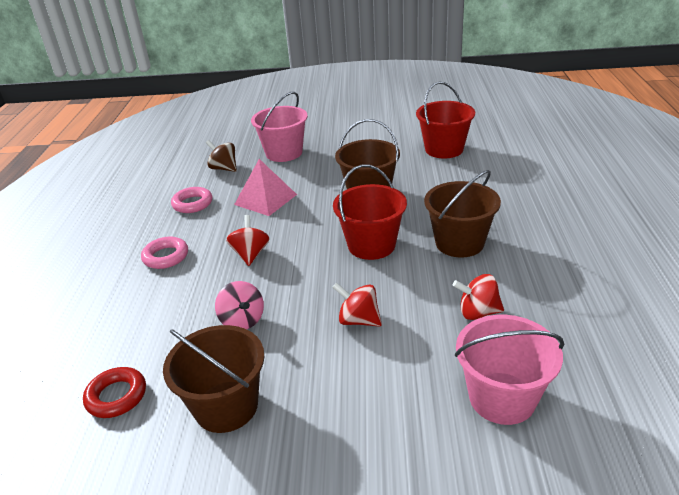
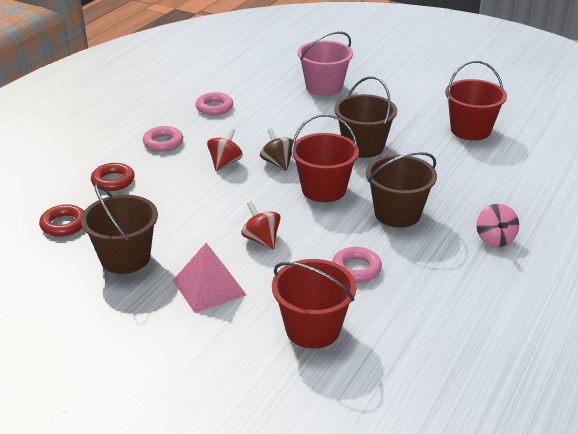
camera: 25 degrees right, 0 degrees up
(140, 319) = (113, 181): none -> red ring
(224, 168) = (263, 85): brown spinning top -> brown spinning top (278, 163)
(242, 320) = (180, 208): pink spinning top -> pink spinning top (495, 239)
(265, 199) = (273, 123): pink pyramid -> pink pyramid (209, 287)
(478, 312) = (356, 269): red spinning top -> pink ring
(502, 398) = (313, 329): pink bucket -> red bucket

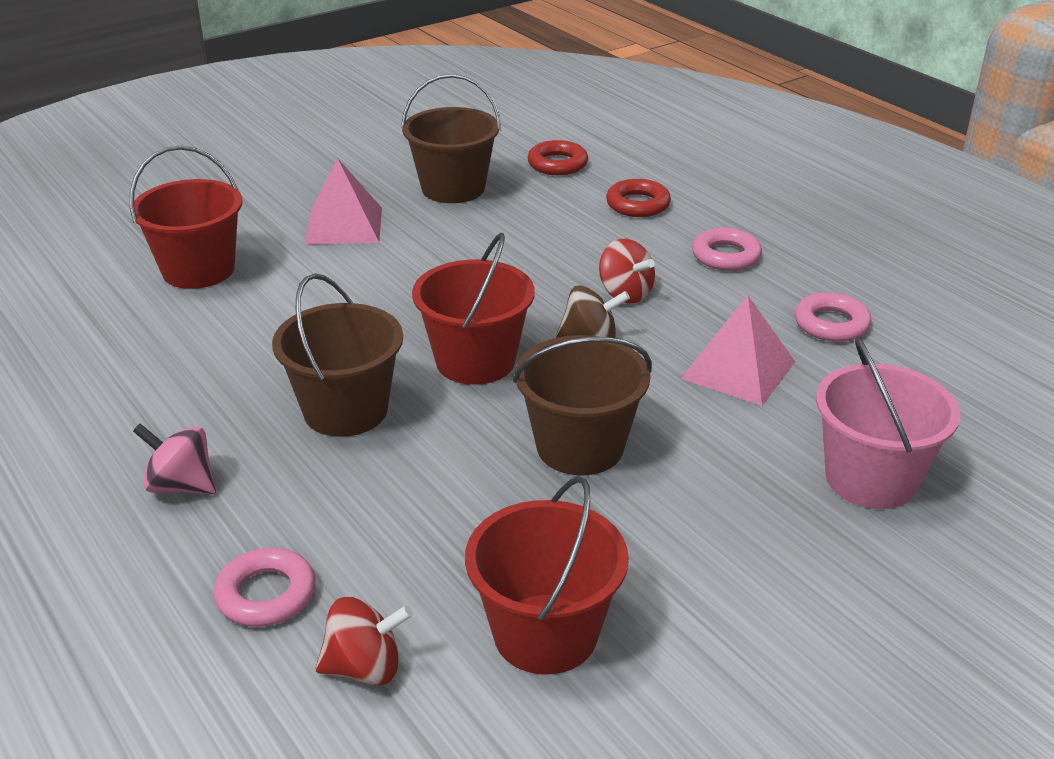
camera: 115 degrees right, 0 degrees up
(261, 239) = (400, 278): red spinning top -> red spinning top (365, 668)
(272, 122) = (738, 370): none -> pink pyramid
(356, 269) = (263, 331): pink ring -> pink ring (266, 594)

